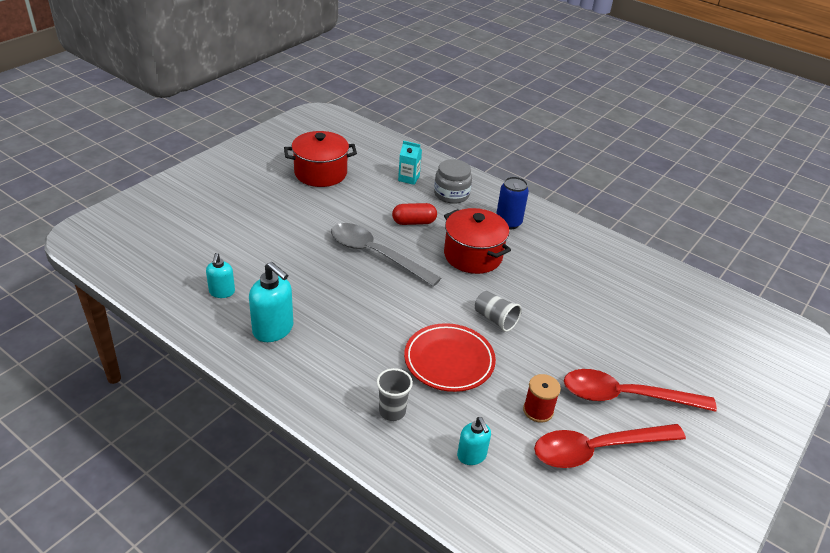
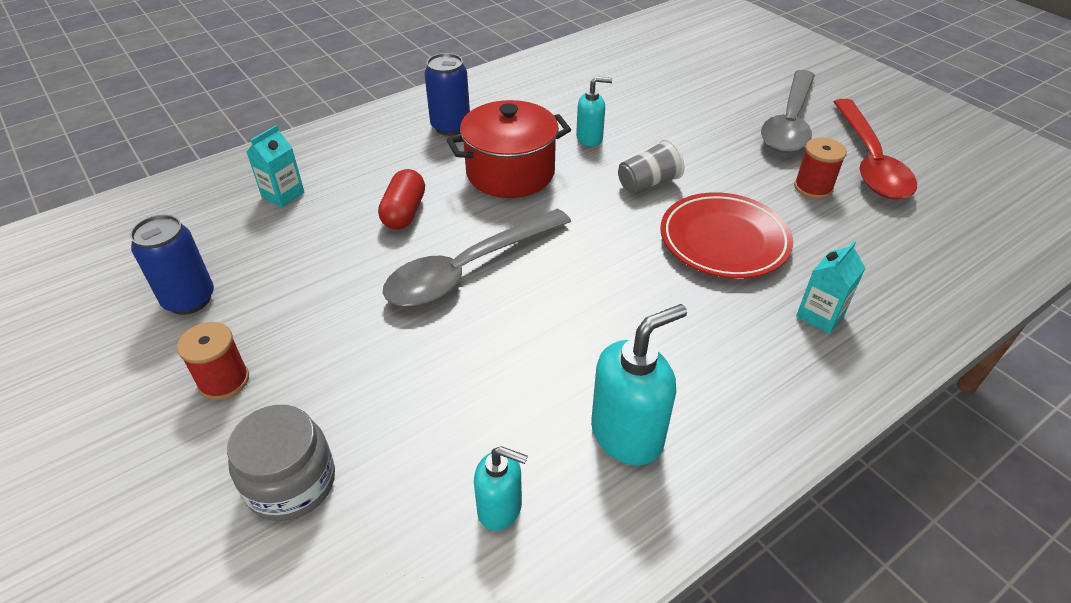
camera: 70 degrees left, 5 degrees up
(275, 197) = (224, 380): none -> red spool
(320, 173) = (189, 299): red pot -> blue can
(392, 411) = (820, 315): grey cup -> turquoise carton
(451, 194) = (354, 161): grey jar -> grey jar (291, 482)
(472, 456) = (892, 257): turquoise soap dispenser -> turquoise soap dispenser (590, 138)
(626, 396) = (789, 122): red spoon -> grey spoon

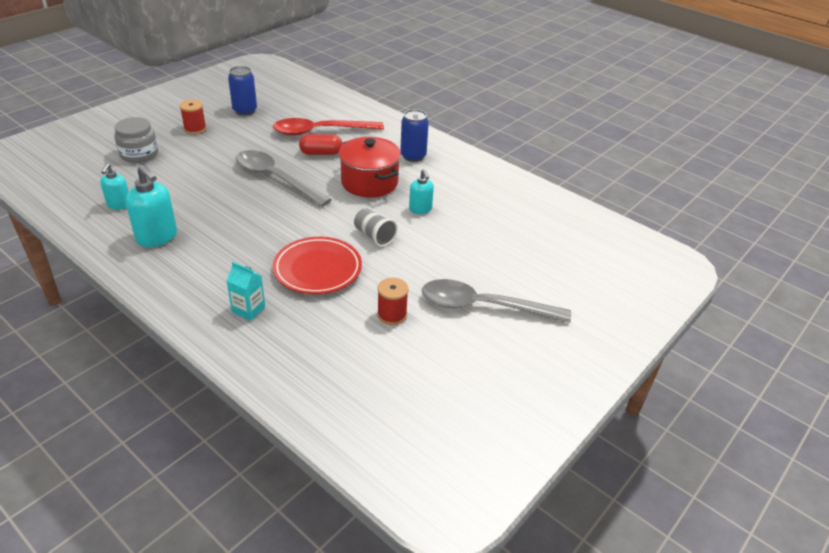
camera: 75 degrees right, 5 degrees down
(283, 195) = (328, 117): turquoise carton -> none
(869, 161) = (441, 350): red spoon -> red spoon (321, 131)

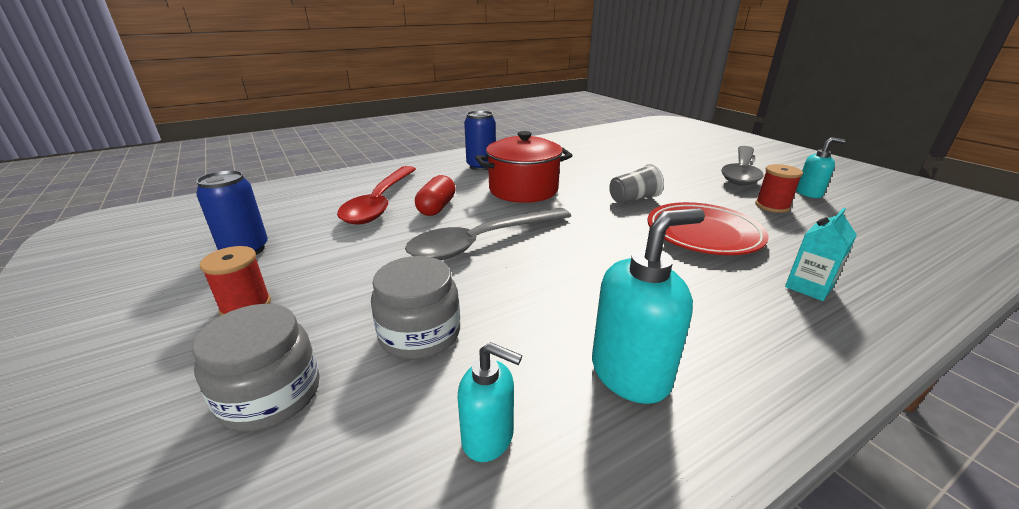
camera: 70 degrees left, 10 degrees down
(180, 177) = (420, 334): none -> grey jar
(420, 209) = (585, 175): turquoise soap dispenser -> turquoise soap dispenser (809, 193)

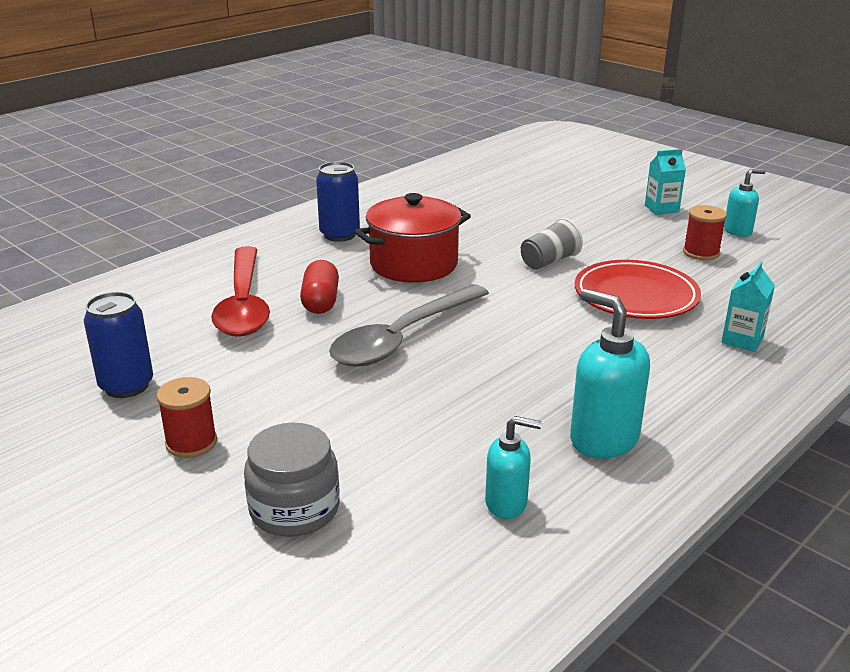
camera: 15 degrees left, 0 degrees up
(420, 334) = (397, 439): grey jar -> none
(631, 373) = (603, 439): turquoise soap dispenser -> turquoise soap dispenser turned 90 degrees counterclockwise
(741, 172) = (661, 209): grey spoon -> turquoise carton

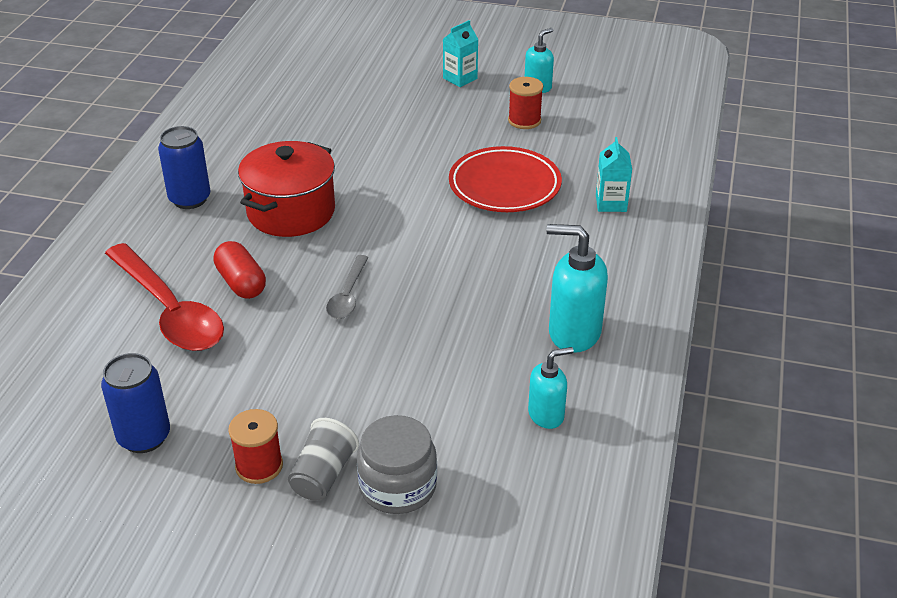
camera: 30 degrees left, 10 degrees up
(403, 337) = (348, 295): grey spoon -> grey spoon, size x0.51
(549, 261) = (408, 170): grey cup -> grey cup (323, 475)

